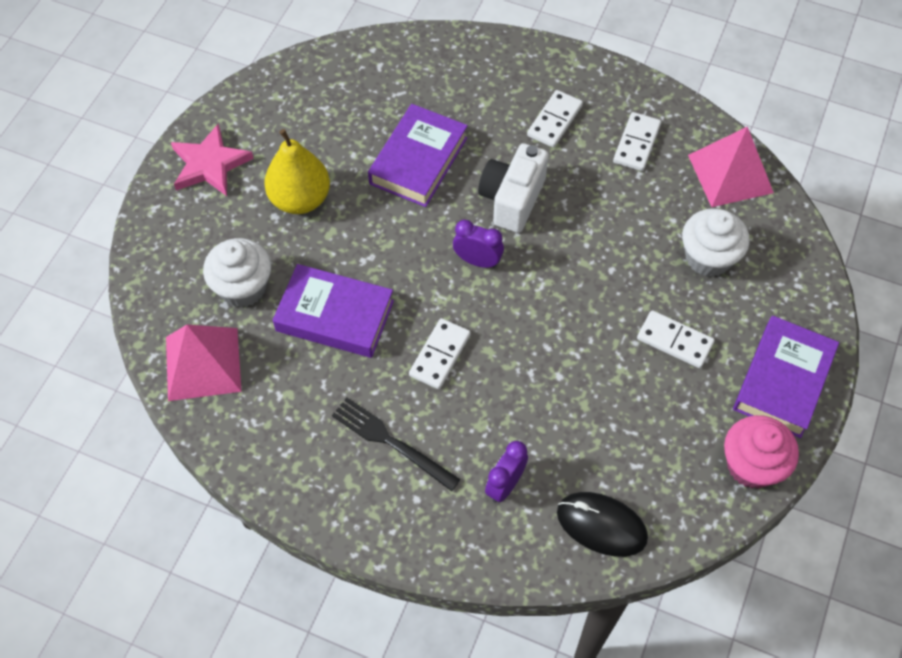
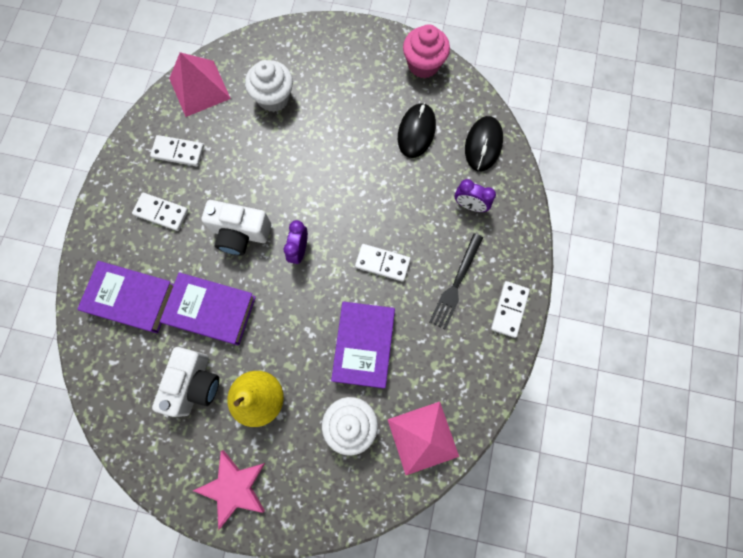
camera: 100 degrees left, 15 degrees up
(334, 137) = (194, 384): none -> white camera
(634, 433) = (416, 132): none -> black mouse
(674, 341) = (343, 114): white domino -> white domino (509, 309)
(783, 380) = (361, 50): purple book -> purple book (131, 298)

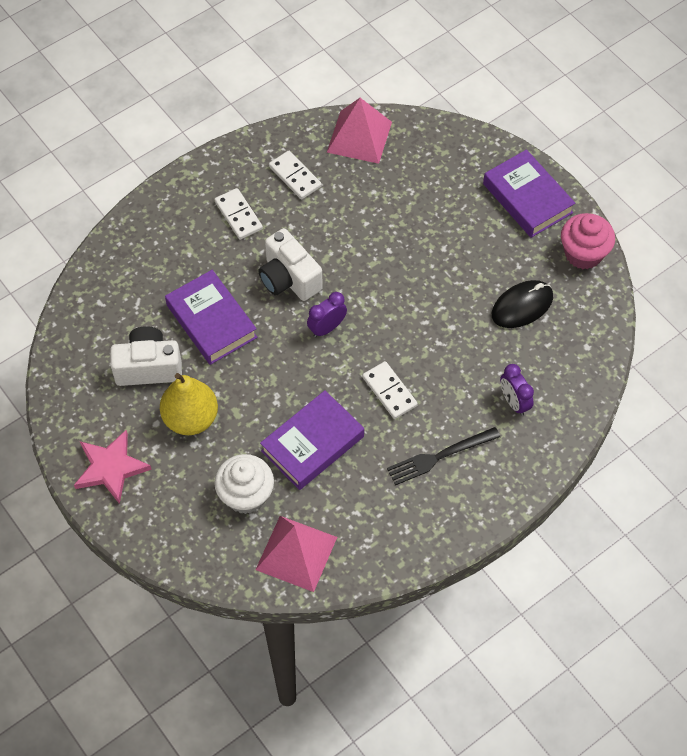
camera: 40 degrees right, 15 degrees down
(131, 298) = (156, 265): purple book -> purple book (527, 198)
(194, 384) = (148, 367): white camera -> white camera turned 150 degrees counterclockwise
(274, 98) = (417, 189): white cupcake -> none
(483, 145) = (575, 361): black mouse -> none
(509, 309) = (468, 513): white domino -> none

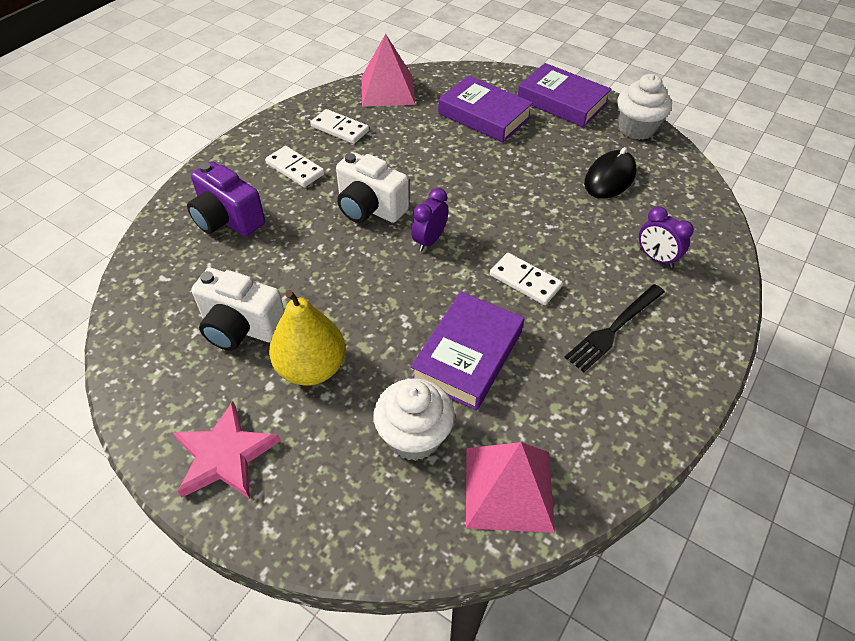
camera: 20 degrees left, 10 degrees down
(148, 367) = (241, 327): white camera -> white camera turned 135 degrees counterclockwise
(165, 257) = (227, 219): none -> purple camera
(211, 321) = (300, 264): purple book -> purple book (484, 115)
(583, 254) = (636, 128): pink cupcake -> white cupcake

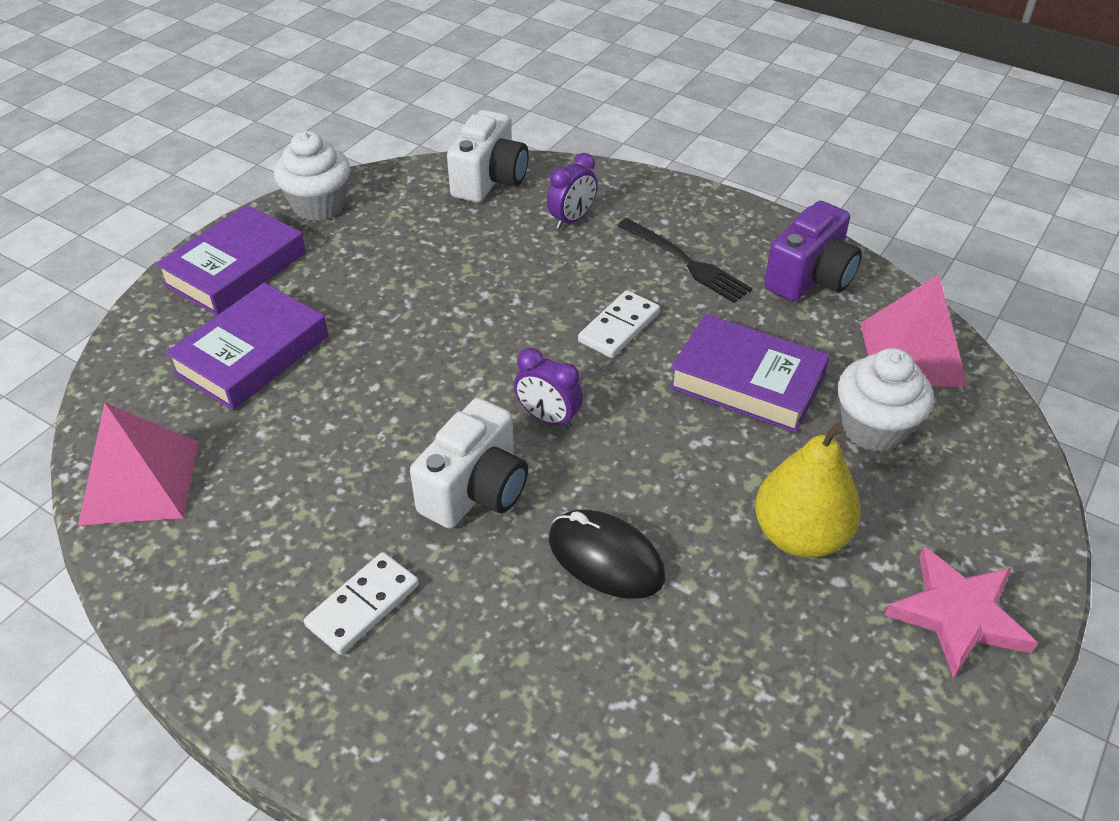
camera: 90 degrees left, 5 degrees down
(227, 219) = (500, 695): purple camera -> purple camera (810, 278)
(241, 327) = (744, 631): white camera -> white camera (489, 180)
(339, 129) = (250, 547): white domino -> none
(609, 178) = (423, 240): black mouse -> black mouse (606, 558)

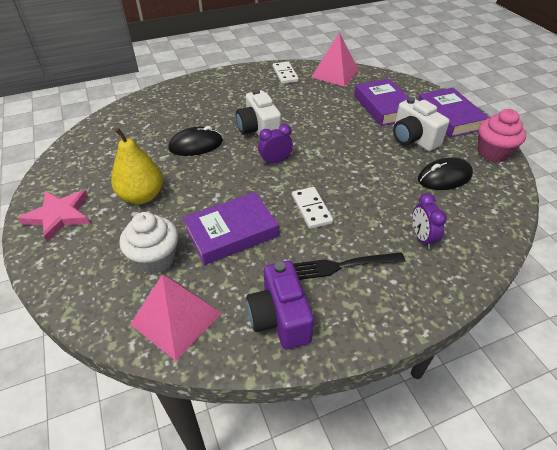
camera: 125 degrees right, 0 degrees up
(319, 206) = (492, 152): white cupcake -> pink cupcake
(363, 606) = (239, 95): white domino -> white domino (285, 74)
(424, 233) = (444, 177): none -> black mouse
(489, 180) = (488, 222): white camera -> white camera (413, 139)

